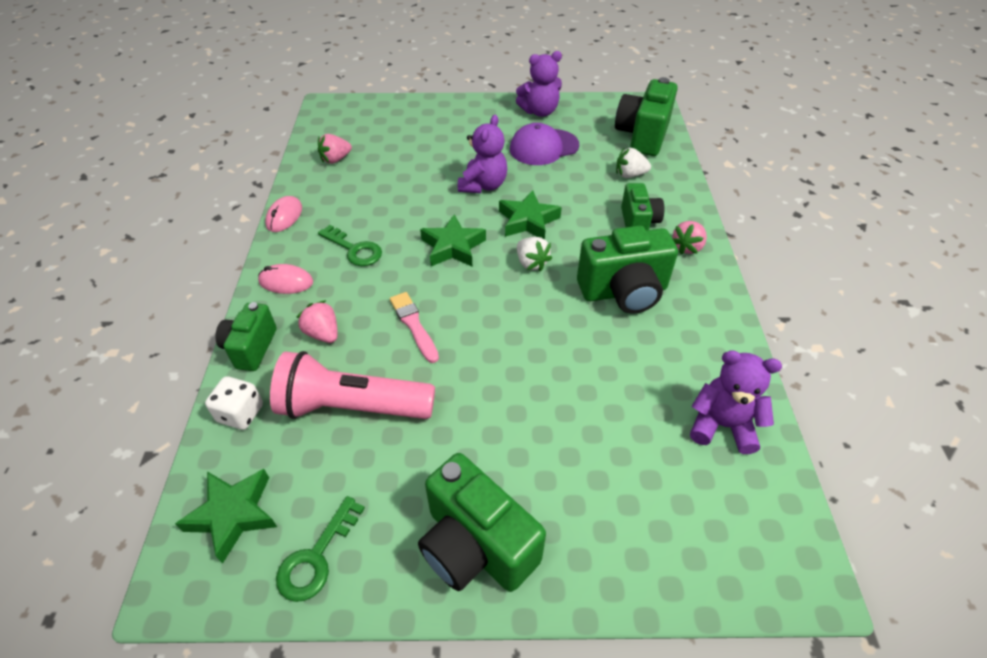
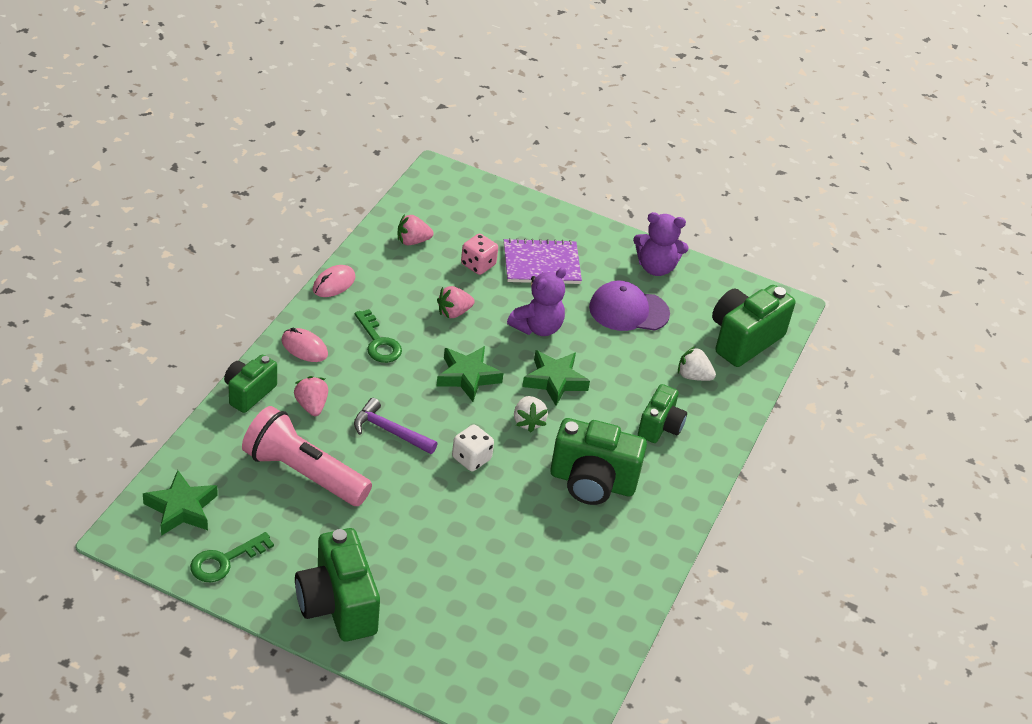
camera: 20 degrees right, 5 degrees down
(240, 413) = (218, 441): white dice -> white dice (471, 458)
(402, 157) = (478, 265): none -> pink dice
(414, 325) = (389, 431): pink brush -> purple hammer
(452, 139) = (541, 264): none -> purple notebook
(687, 247) = (687, 469): pink strawberry -> pink strawberry (454, 312)
(722, 425) = (585, 617): purple teddy bear -> none

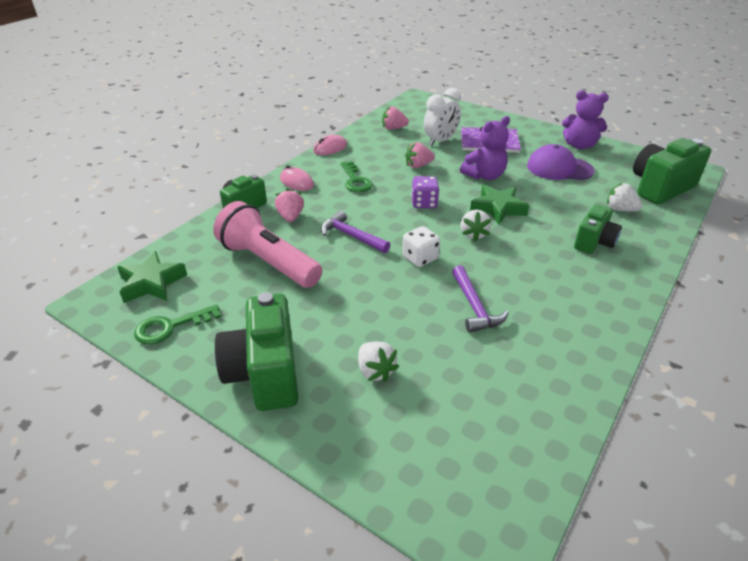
camera: 15 degrees right, 5 degrees down
(443, 595) = (375, 371): none -> white strawberry
(467, 377) = (424, 203): green star -> purple dice
(478, 265) = (440, 141): pink dice -> white clock
(533, 517) = (474, 307): none -> purple hammer
(592, 482) = (532, 281): green camera -> none

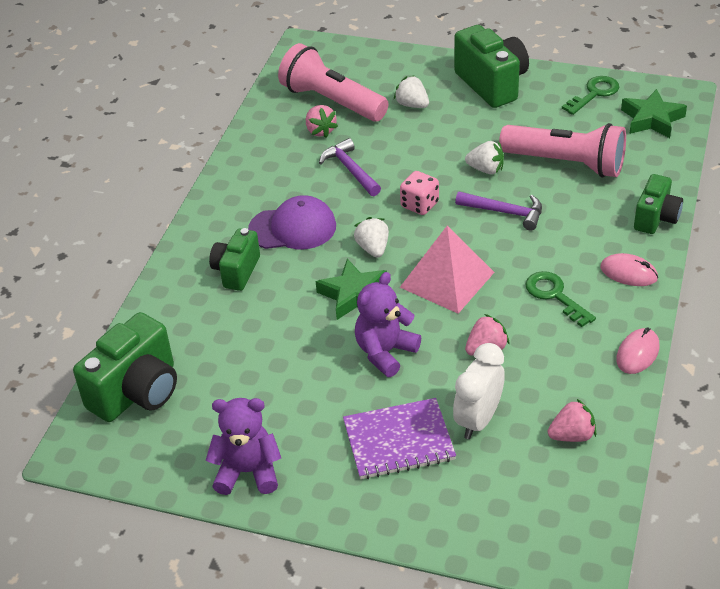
camera: 165 degrees right, 5 degrees up
(290, 217) = (590, 219): pink strawberry -> pink strawberry (320, 131)
(420, 258) = (419, 205): white dice -> pink dice
(424, 203) = (447, 279): purple dice -> pink pyramid
(474, 407) = (332, 101): none -> pink flashlight
(559, 168) = (279, 399): purple cap -> purple cap (293, 228)
(620, 209) = (200, 333): white strawberry -> white strawberry (486, 169)

